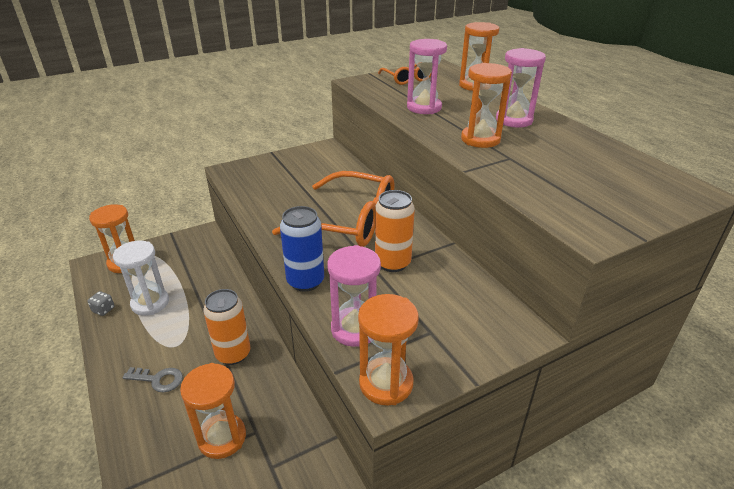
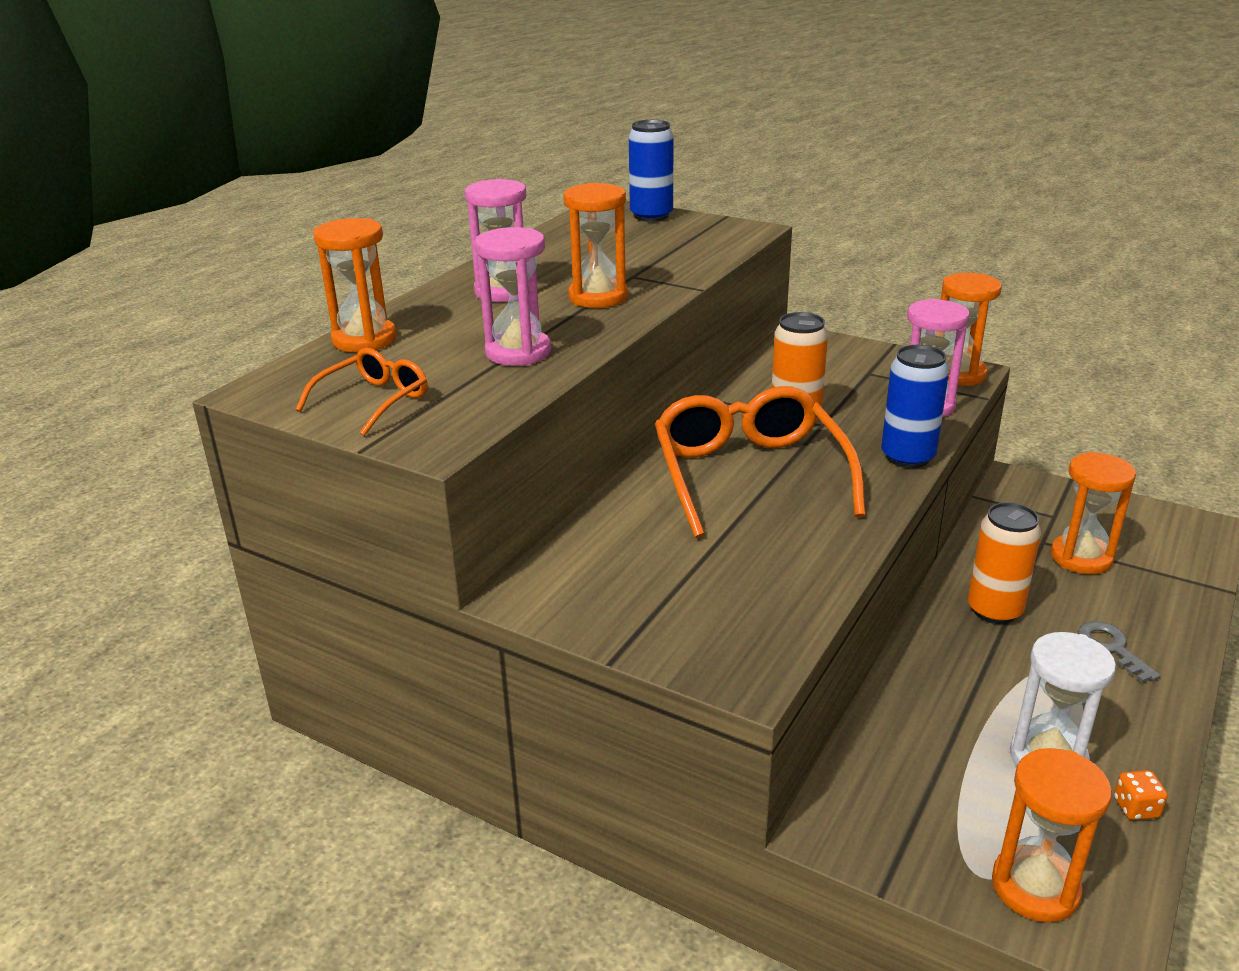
camera: 120 degrees left, 5 degrees down
(103, 310) = (1136, 808): grey dice -> orange dice
(657, 203) = (651, 216): none -> blue can

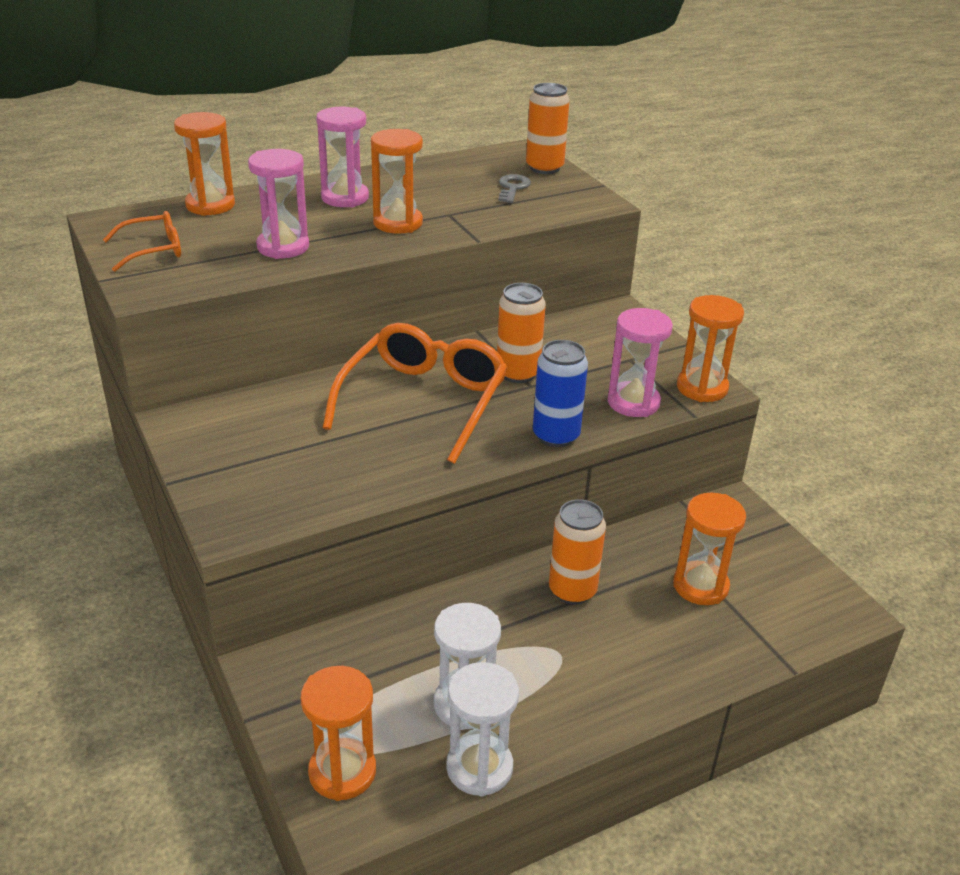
camera: 30 degrees right, 5 degrees up
(651, 216) = (544, 168): blue can -> orange can
(1111, 648) = (624, 660): grey key -> grey key (512, 188)
(1136, 808) = (479, 768): orange dice -> white hourglass

